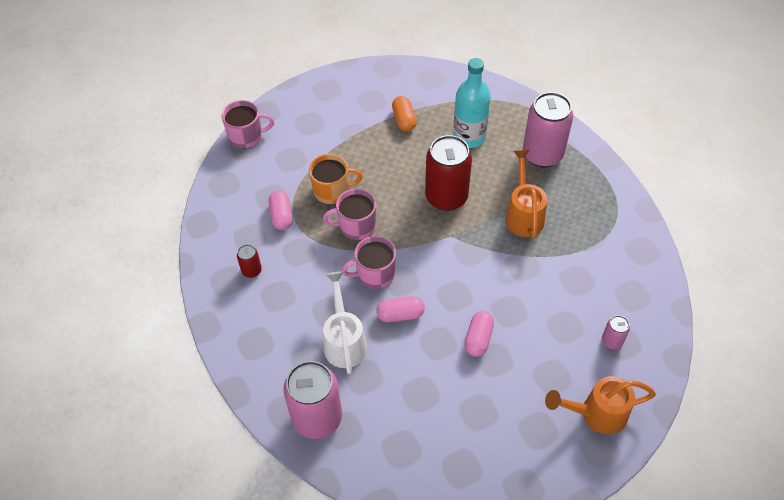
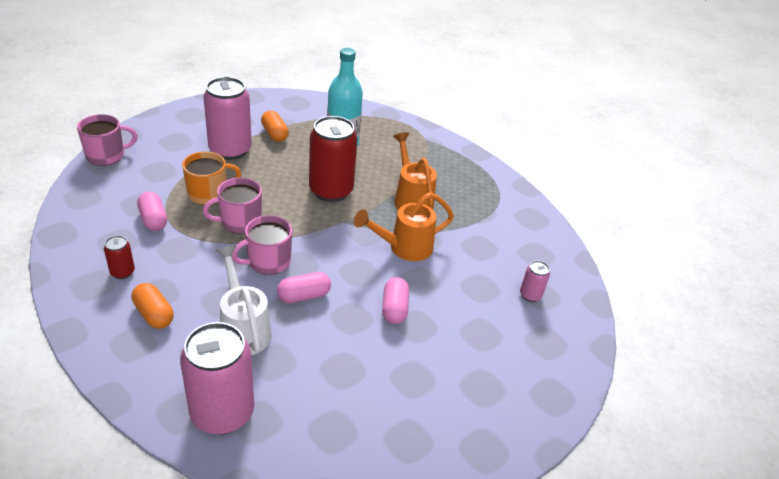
camera: 20 degrees left, 15 degrees down
(273, 317) = (154, 314): none -> orange capsule
(542, 154) = (416, 152): pink can -> pink can (230, 150)
(597, 414) = (538, 363): orange watering can -> orange watering can (404, 248)

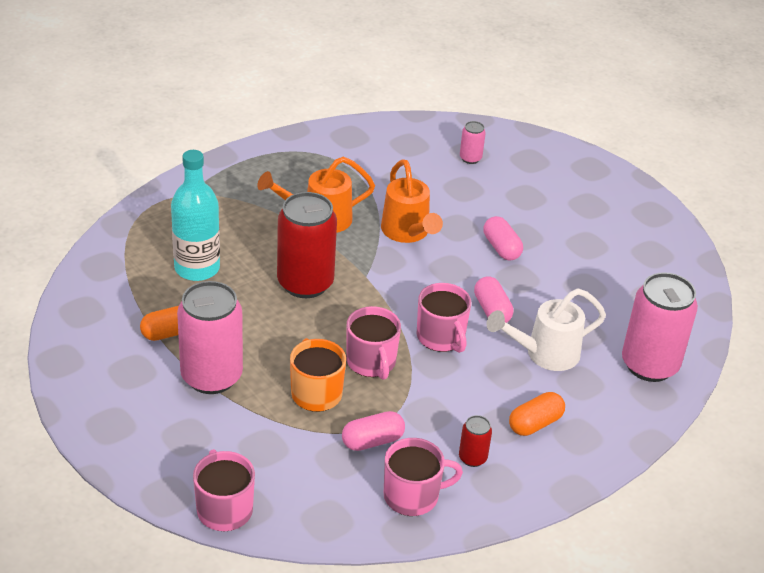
camera: 85 degrees left, 0 degrees up
(91, 237) = (412, 496): none -> pink mug
(394, 308) = (501, 248): pink capsule -> pink capsule turned 60 degrees clockwise

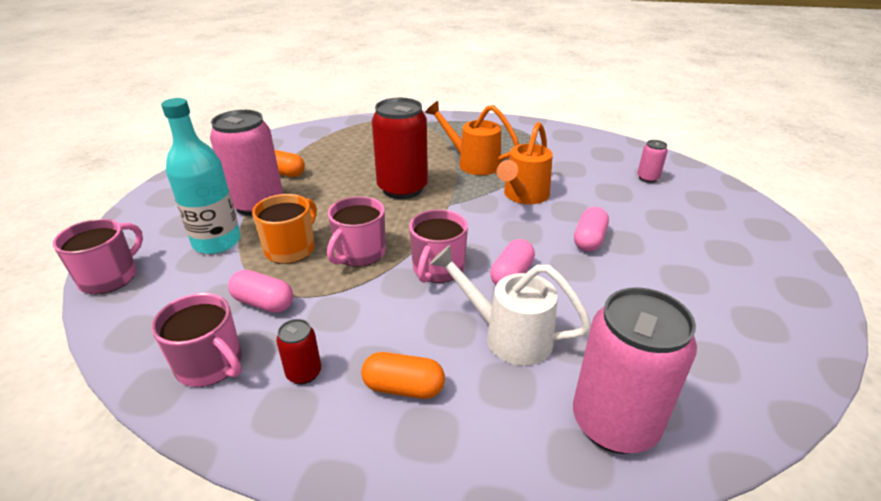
camera: 50 degrees right, 5 degrees down
(197, 268) = (356, 153): turquoise bottle -> turquoise bottle (217, 242)

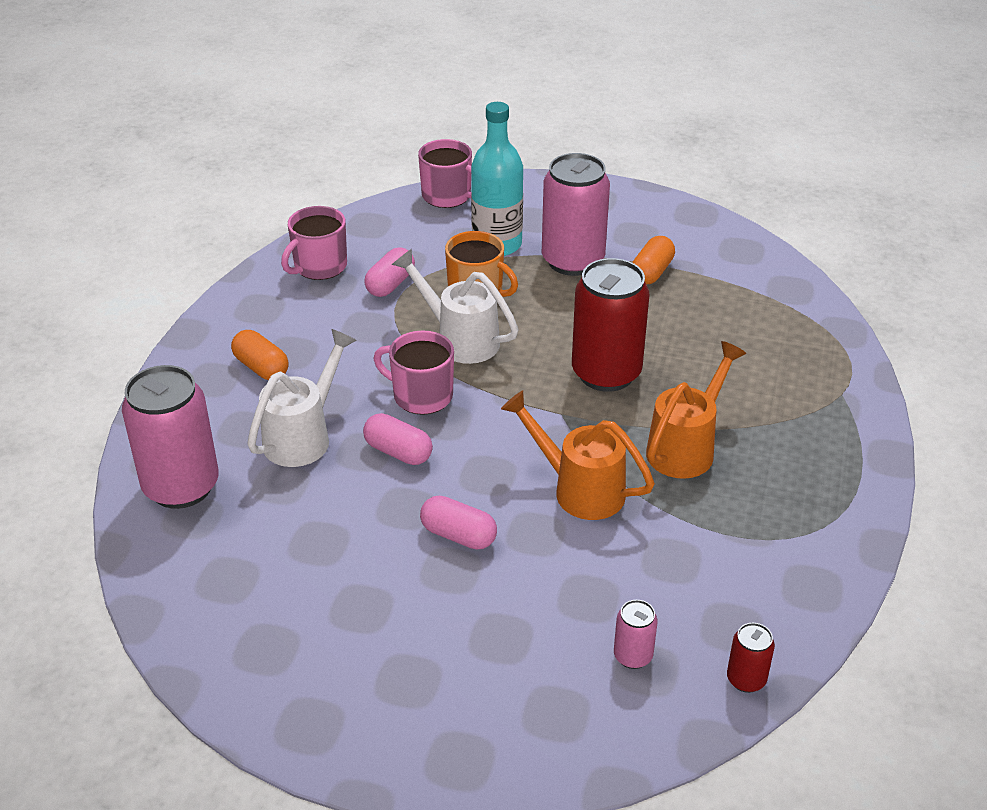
camera: 95 degrees right, 5 degrees up
(304, 373) = (295, 314): red can -> red can (746, 679)
(359, 253) = (460, 339): pink mug -> white watering can
(403, 387) = (261, 367): orange capsule -> orange capsule turned 60 degrees counterclockwise

